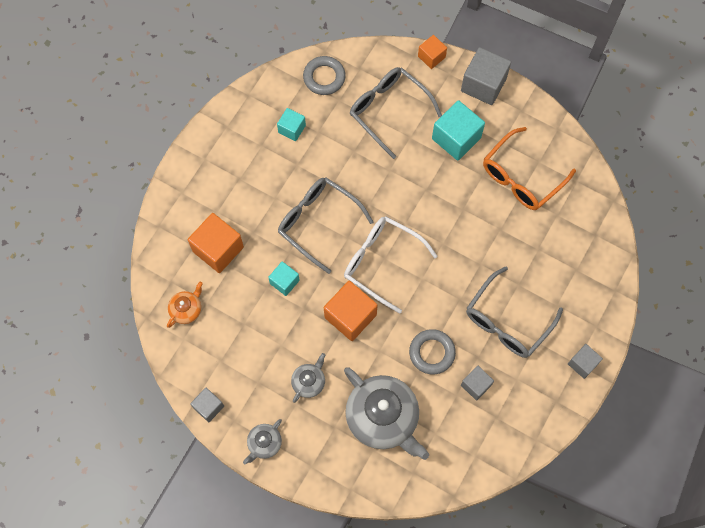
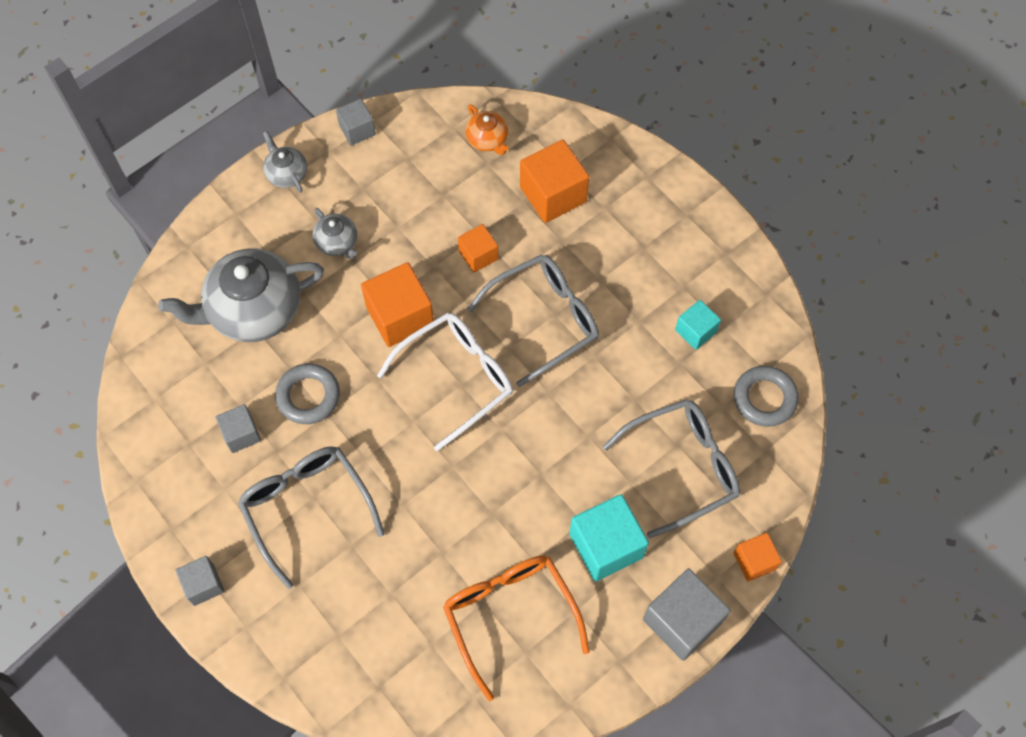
camera: 110 degrees right, 5 degrees down
(284, 282) = (478, 255): turquoise cube -> orange cube

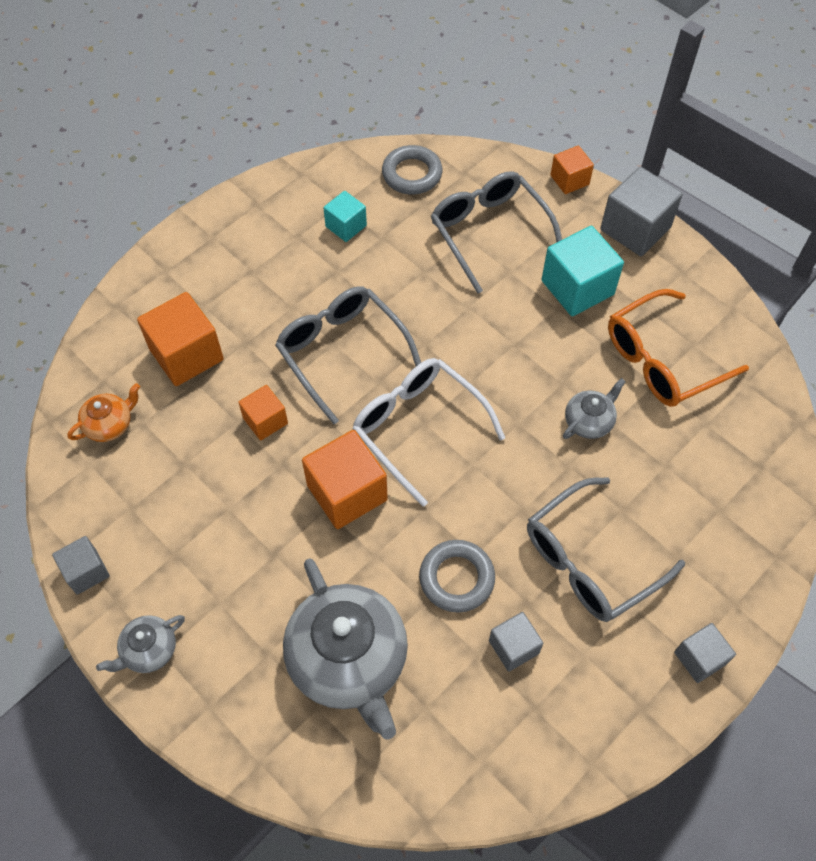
camera: 95 degrees left, 5 degrees down
(337, 242) = (251, 573): grey teapot -> grey teapot (589, 421)

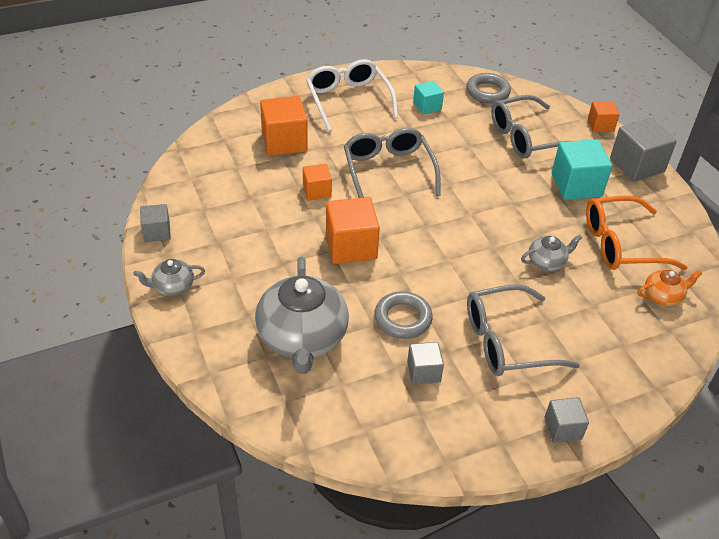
camera: 20 degrees right, 15 degrees down
(110, 424) = (215, 162): orange teapot -> orange teapot (663, 296)
(418, 428) = (420, 227): white glasses -> white glasses (348, 100)
(489, 232) = (527, 137): grey glasses -> grey glasses turned 105 degrees counterclockwise

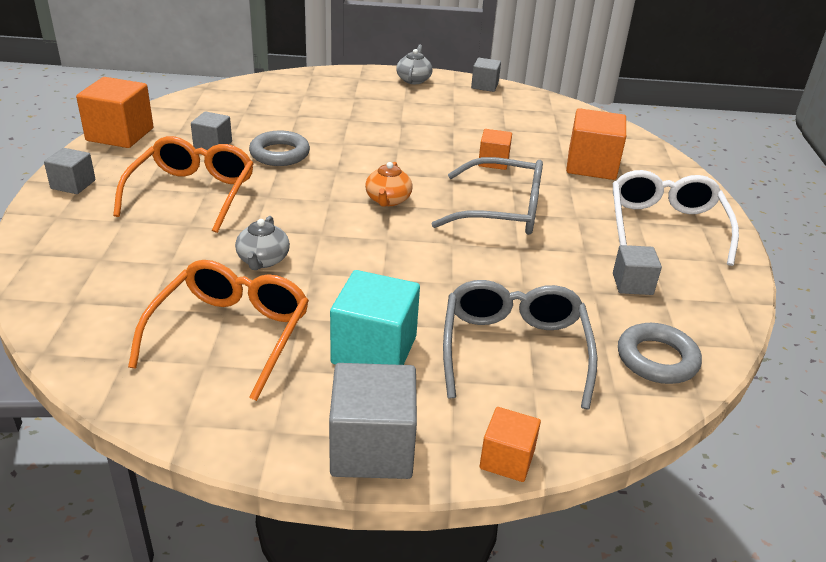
camera: 115 degrees right, 10 degrees down
(302, 338) = (307, 110): grey teapot -> none
(348, 100) = (665, 226): white glasses -> white glasses turned 90 degrees counterclockwise
(351, 246) = (396, 156): orange cube -> orange cube (120, 134)
(427, 106) = (632, 284): turquoise cube -> grey cube
(507, 341) = (192, 193): grey glasses -> orange glasses
(663, 296) = (118, 324): orange teapot -> orange teapot (388, 200)

